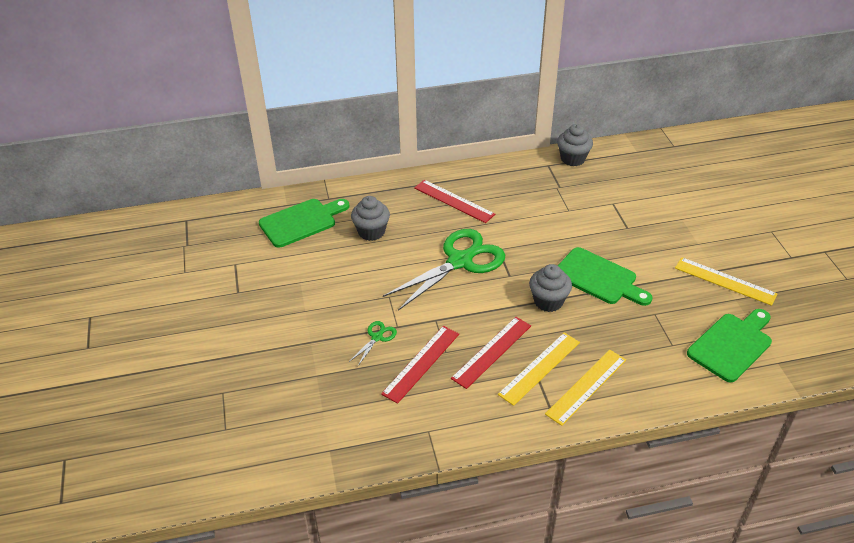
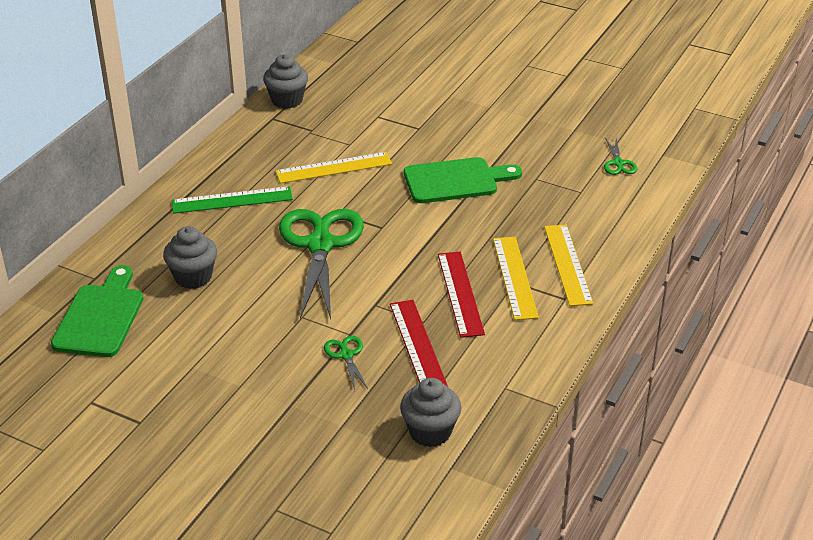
camera: 50 degrees left, 5 degrees down
(454, 201) = (232, 200): red ruler -> green ruler
(548, 301) = (444, 225): grey cupcake -> grey cupcake (430, 432)
(725, 281) = (548, 121): yellow ruler -> yellow ruler (334, 168)
(732, 345) = (618, 163): green cutting board -> green scissors

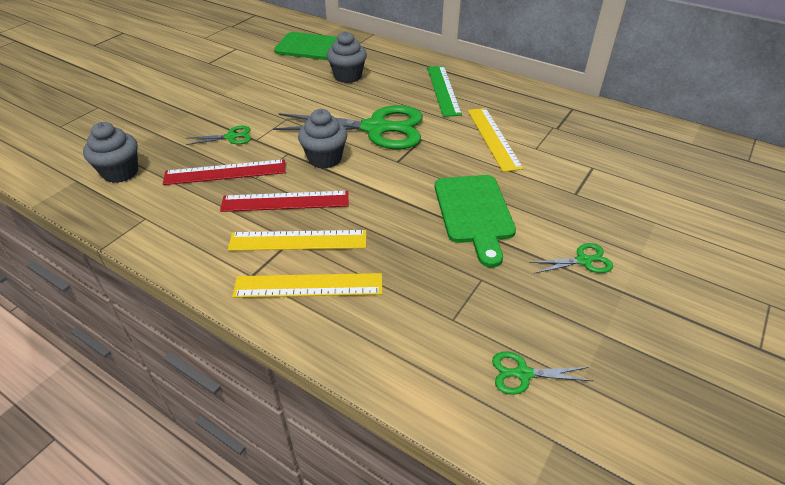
camera: 95 degrees right, 5 degrees up
(287, 100) = (606, 115): grey cupcake -> grey cupcake (325, 159)
(503, 131) = (584, 260): none -> green scissors

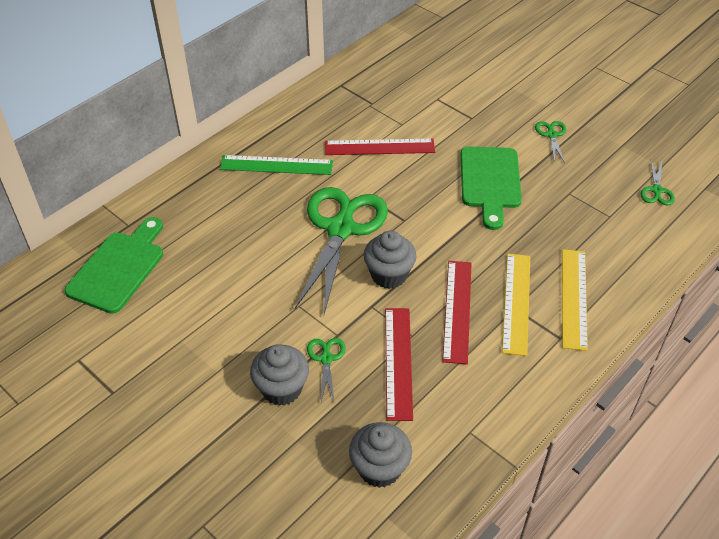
camera: 80 degrees left, 5 degrees up
(348, 76) = (214, 241): grey cupcake -> grey cupcake (281, 389)
(474, 213) = (490, 182): green cutting board -> green cutting board turned 90 degrees clockwise
(493, 138) = (379, 147): yellow ruler -> red ruler

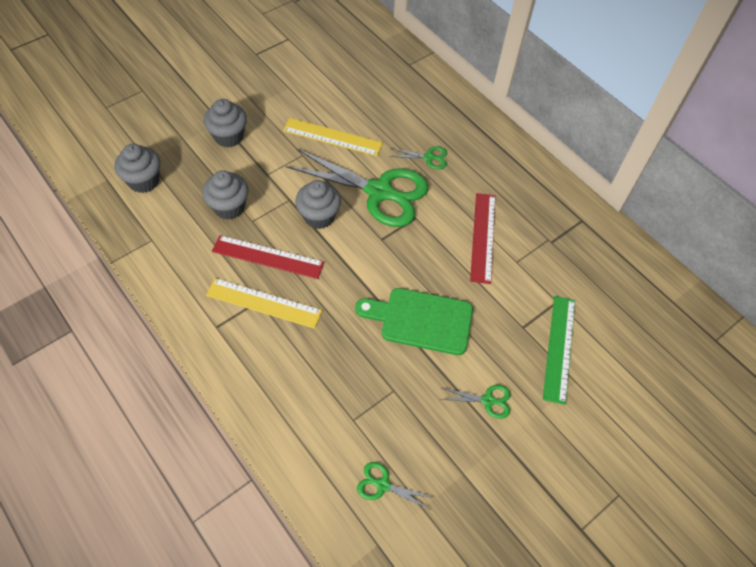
camera: 95 degrees right, 10 degrees up
(119, 268) = (365, 59): green cutting board -> none
(276, 165) = (466, 158): green ruler -> green ruler (559, 348)
(326, 358) = (247, 164): green scissors -> green scissors (429, 157)
(398, 362) = (229, 207): red ruler -> grey cupcake
(574, 298) = (256, 351): yellow ruler -> yellow ruler (332, 137)

